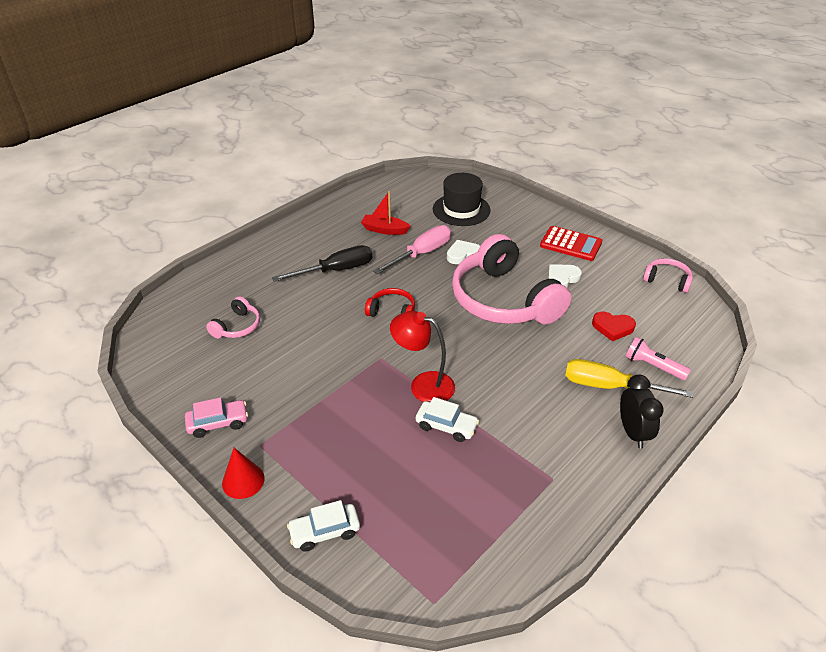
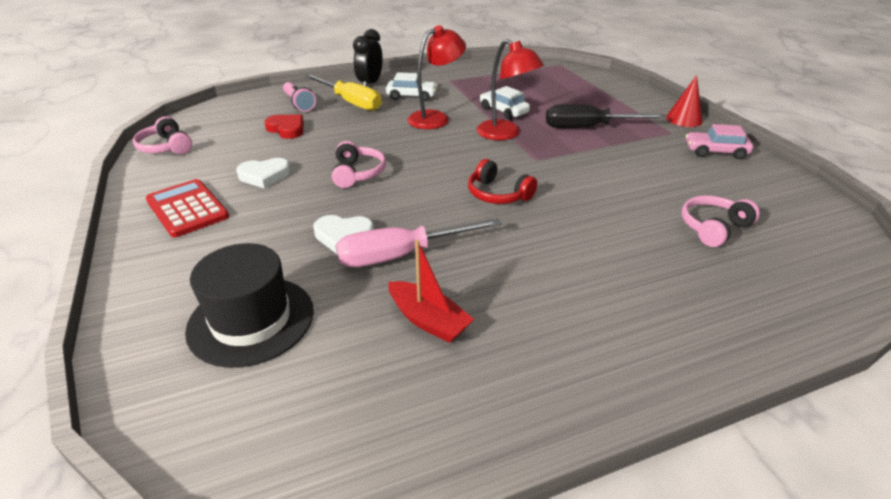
camera: 155 degrees left, 5 degrees down
(325, 532) = (620, 91): white car -> white car (411, 96)
(336, 270) = (552, 267): black screwdriver -> black screwdriver (588, 127)
(503, 300) = (358, 173): pink headphones -> pink headphones, size x0.43
(504, 389) = (435, 118): none -> red lamp

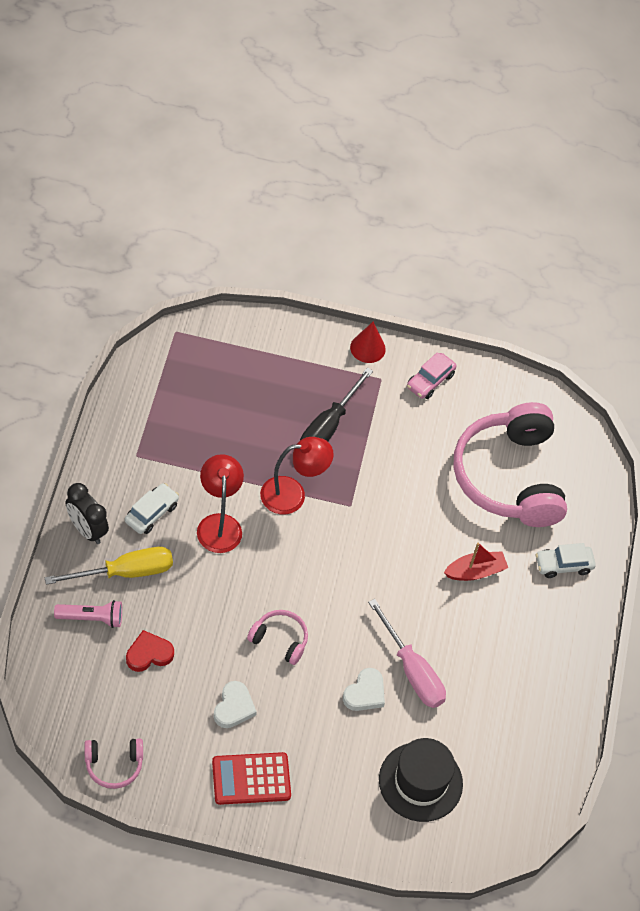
camera: 65 degrees left, 20 degrees up
(401, 255) = (412, 670): pink screwdriver -> pink screwdriver turned 45 degrees counterclockwise
(428, 320) = (483, 691): red boat -> red boat (475, 571)
(497, 194) = (381, 567): red headphones -> none
(503, 111) = (247, 463): white car -> white car (563, 565)
(713, 227) = (508, 477): pink headphones -> pink headphones, size x2.32

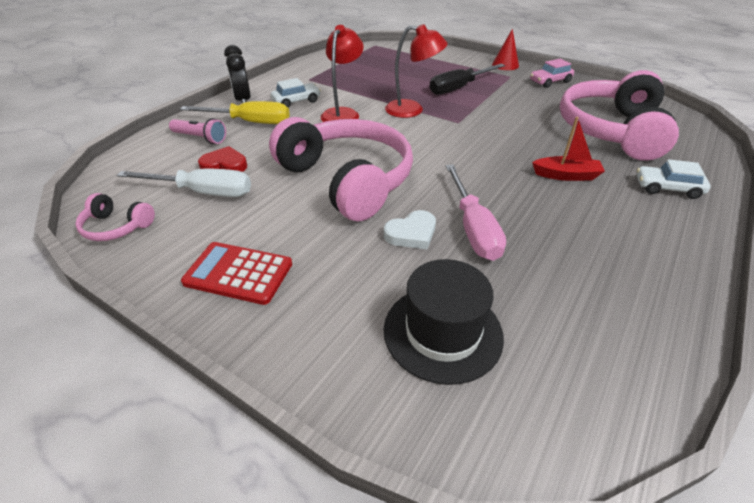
camera: 30 degrees right, 15 degrees down
(156, 699) = (202, 192): none -> white screwdriver
(234, 707) = (268, 213): white heart -> none
(280, 639) = (347, 180): pink headphones -> pink headphones, size x2.32

